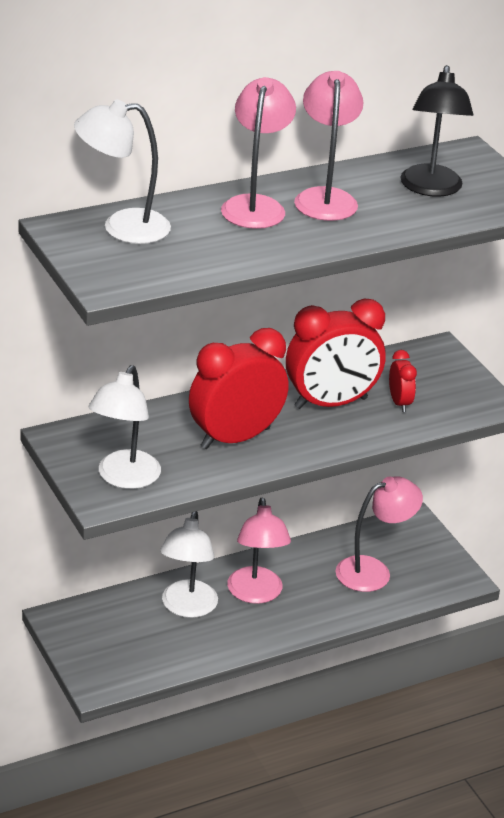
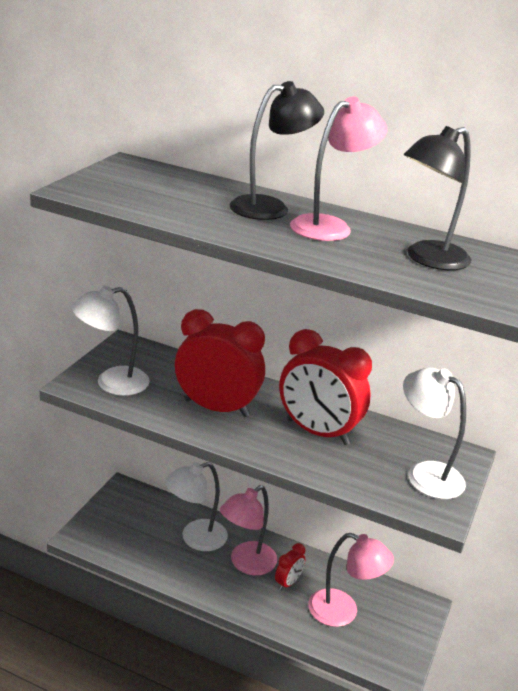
camera: 50 degrees right, 5 degrees down
(122, 227) = (160, 177): white lamp -> white lamp (425, 474)
(255, 205) = (270, 207): pink lamp -> black lamp
(399, 403) = (367, 463): red clock -> red clock (288, 583)

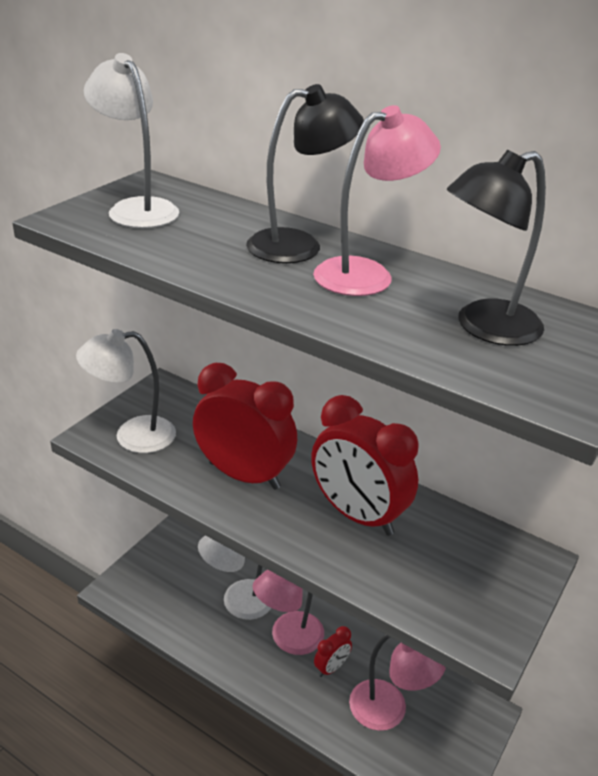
camera: 10 degrees right, 5 degrees up
(425, 474) = (481, 583): white lamp -> white lamp (137, 208)

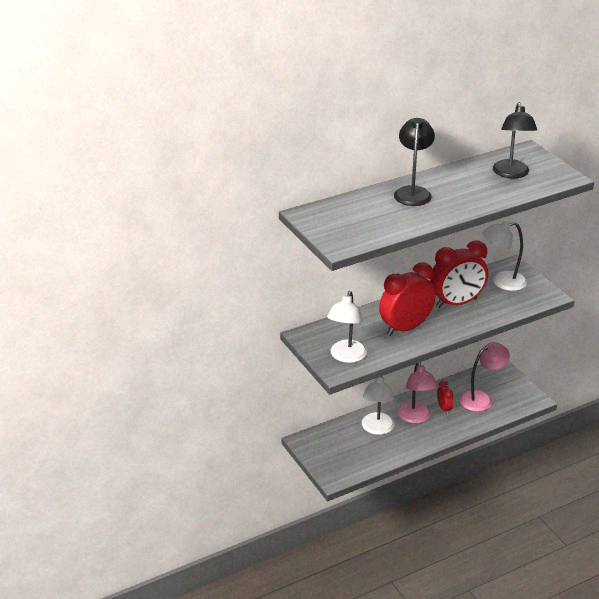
camera: 60 degrees left, 0 degrees up
(137, 208) = (340, 224): white lamp -> white lamp (502, 282)
(367, 274) = (452, 184): pink lamp -> none

